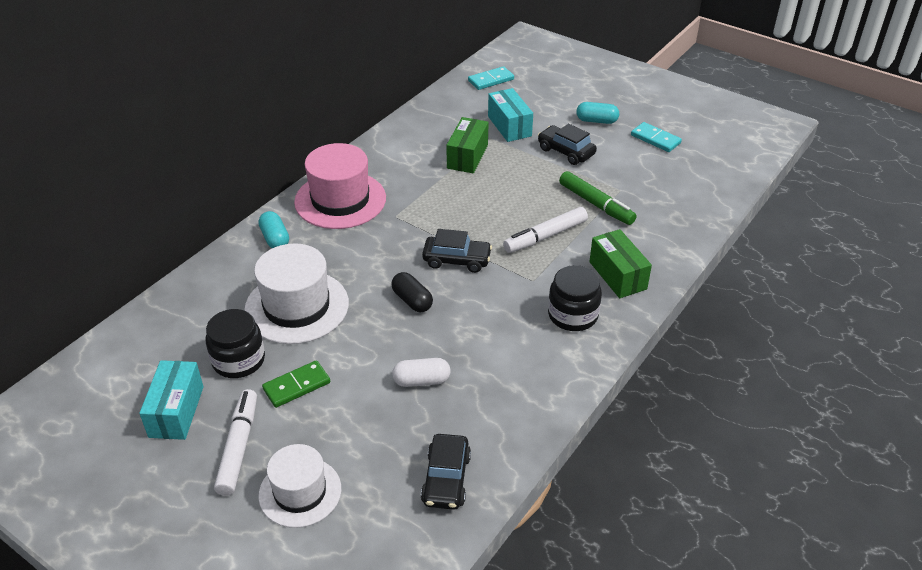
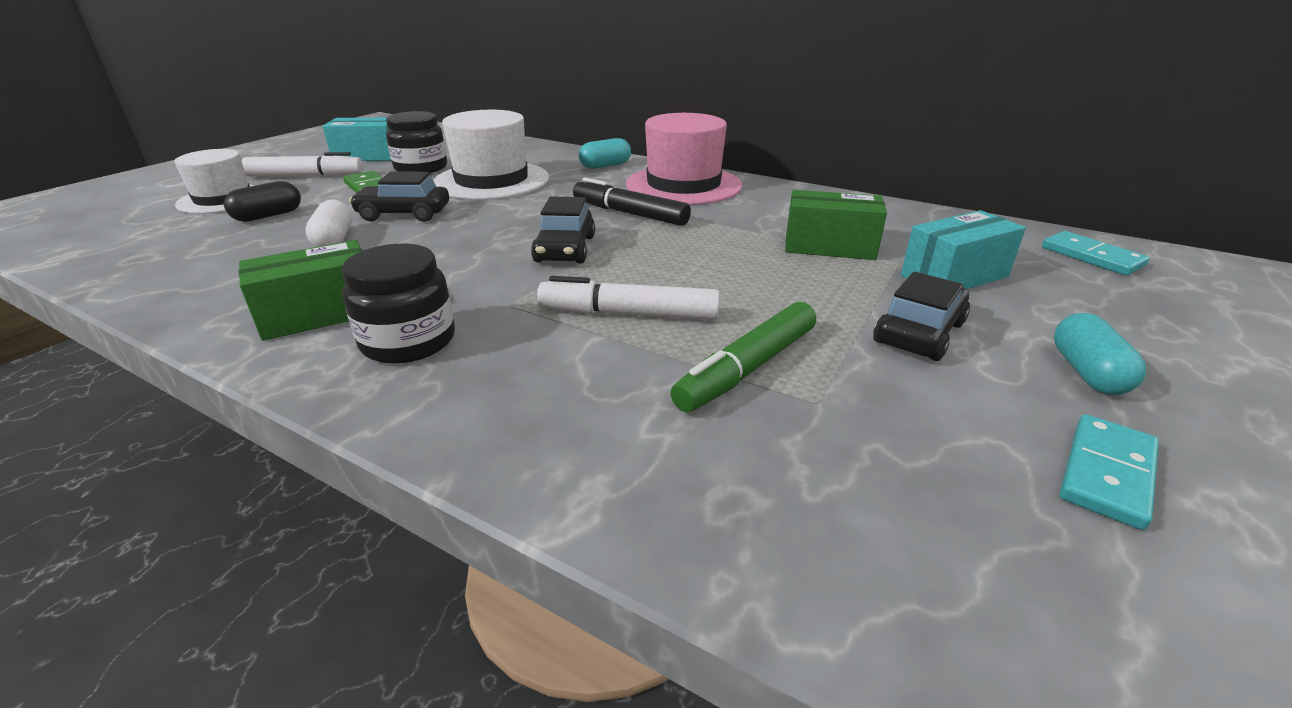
camera: 85 degrees right, 10 degrees down
(397, 230) = (629, 213): none -> black marker
(412, 300) = (485, 228): black capsule -> black capsule (268, 216)
(446, 479) = (158, 259): black car -> black car (404, 214)
(545, 236) = (628, 314): white marker -> white marker turned 45 degrees counterclockwise
(617, 275) = (508, 392): green box -> green box (320, 314)

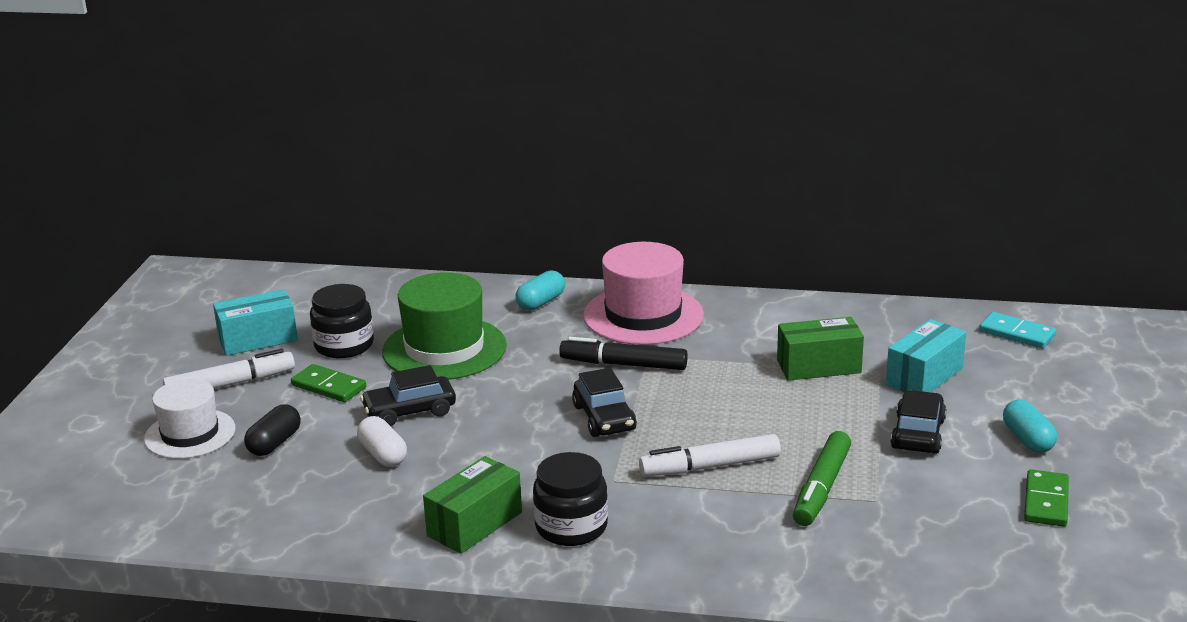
camera: 20 degrees left, 5 degrees down
(491, 180) = (444, 349): white hat -> green hat
(1106, 473) = (1046, 501): turquoise domino -> green domino

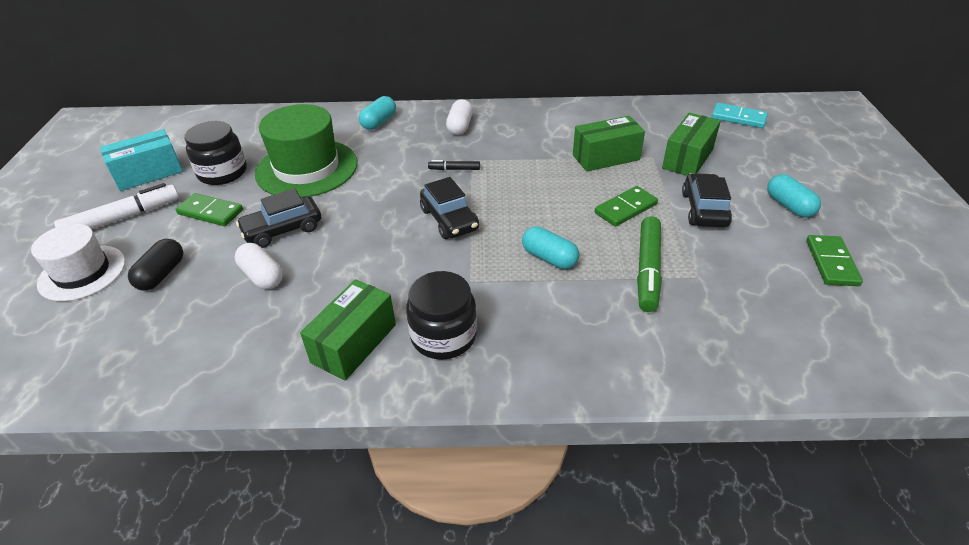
camera: 10 degrees left, 15 degrees up
(623, 364) = (454, 169): black marker -> black marker, size x0.51
(643, 315) = (460, 126): pink hat -> white capsule
(710, 467) = (549, 258): white marker -> turquoise capsule
(821, 425) = (625, 208): none -> green domino
(924, 376) = (687, 158): turquoise box -> green box

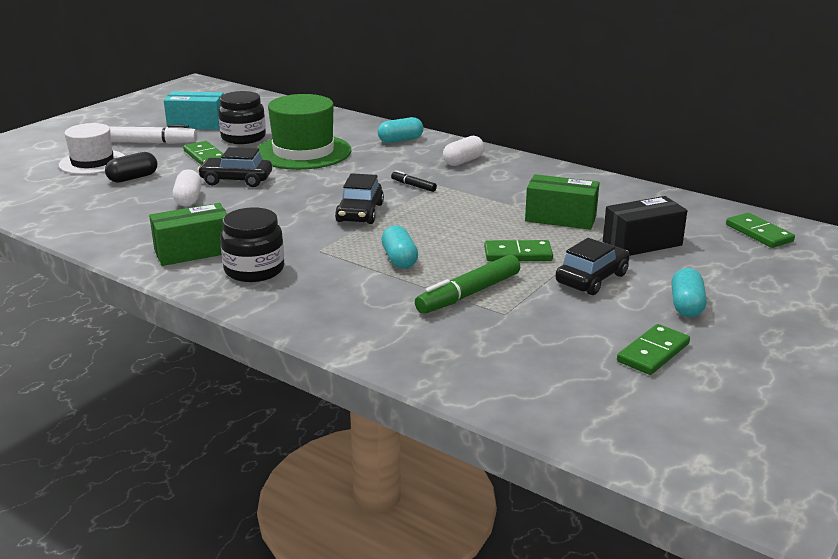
camera: 35 degrees right, 15 degrees down
(687, 158) = (642, 243): green box -> black box
(738, 118) = (759, 233): turquoise domino -> green domino

